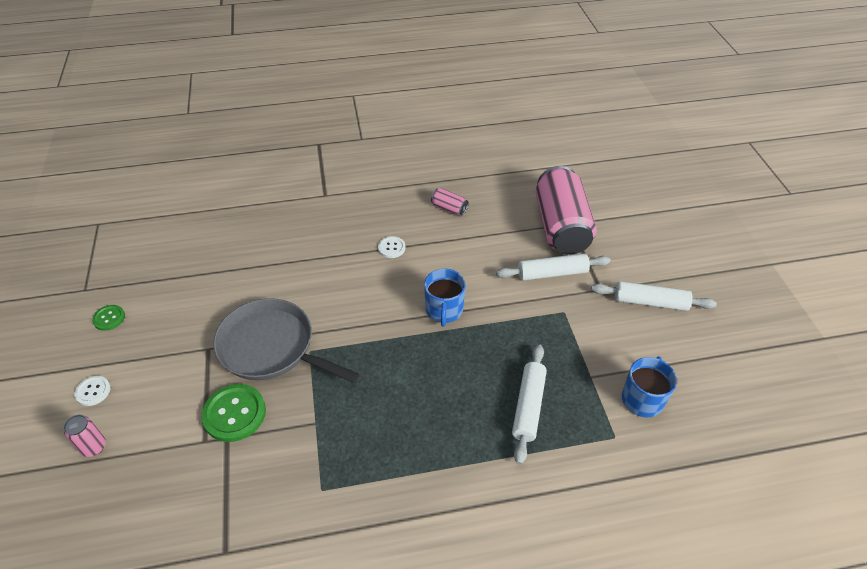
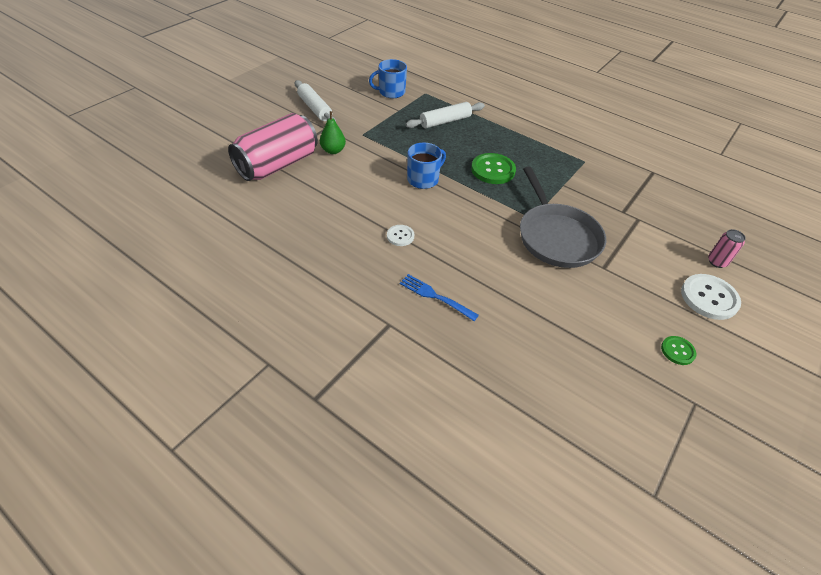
camera: 135 degrees left, 0 degrees up
(93, 391) = (709, 298): white button -> white button, size x1.83
(234, 414) = (610, 219): green button -> green button (493, 170)
(316, 229) = (435, 296): none -> blue fork
(449, 208) = (317, 230): pink can -> none
(552, 273) = (333, 151): white rolling pin -> green pear

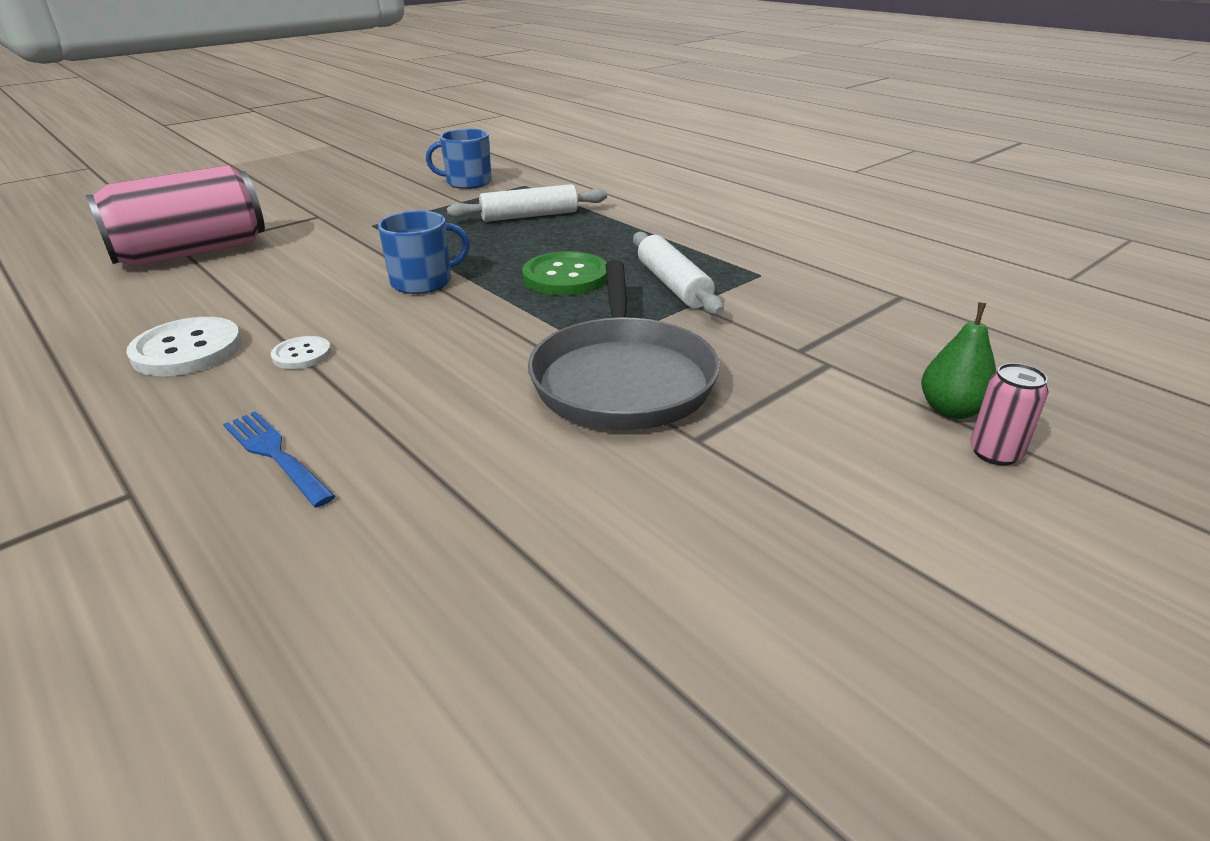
camera: 15 degrees right, 15 degrees down
(315, 108) = (325, 195): white rolling pin -> white rolling pin (673, 285)
(333, 151) = (302, 240): green pear -> green pear (951, 410)
(677, 351) = (799, 636): green button -> none
(709, 298) = (944, 524): white button -> white button (187, 350)

